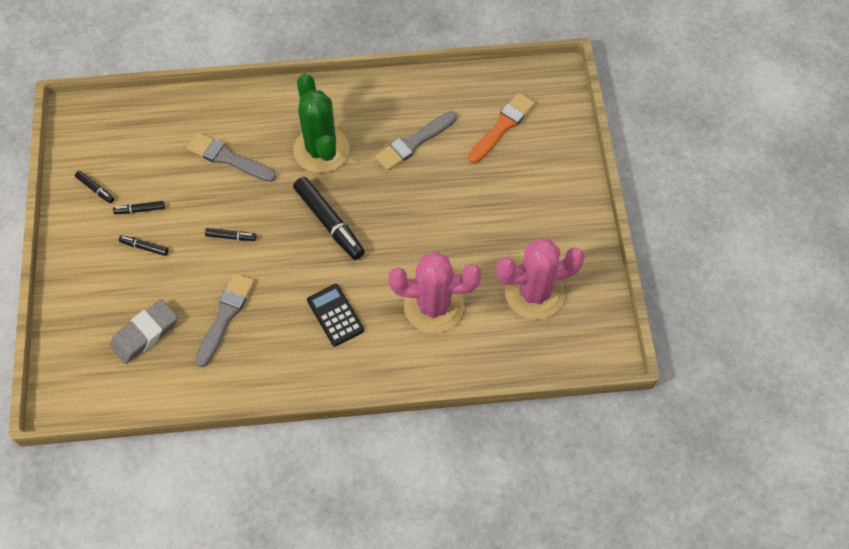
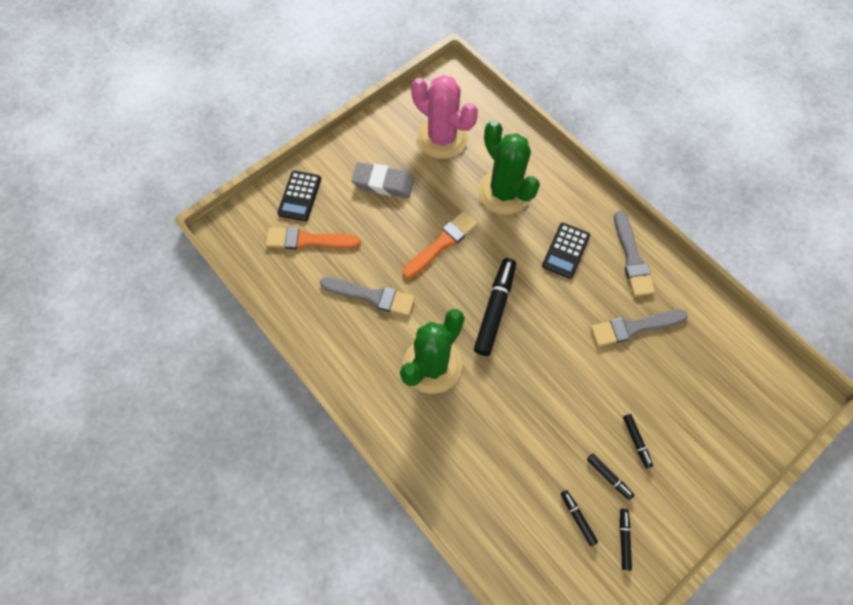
camera: 125 degrees left, 5 degrees up
(145, 334) = (699, 376): grey eraser -> grey eraser (383, 183)
(228, 158) = (500, 440): grey brush -> grey brush (632, 258)
(231, 236) = (568, 376): black marker -> black marker (577, 518)
(421, 222) = (442, 243): none -> orange brush
(433, 306) = (504, 192): pink cactus -> green cactus
(553, 143) = (300, 196): none -> black calculator

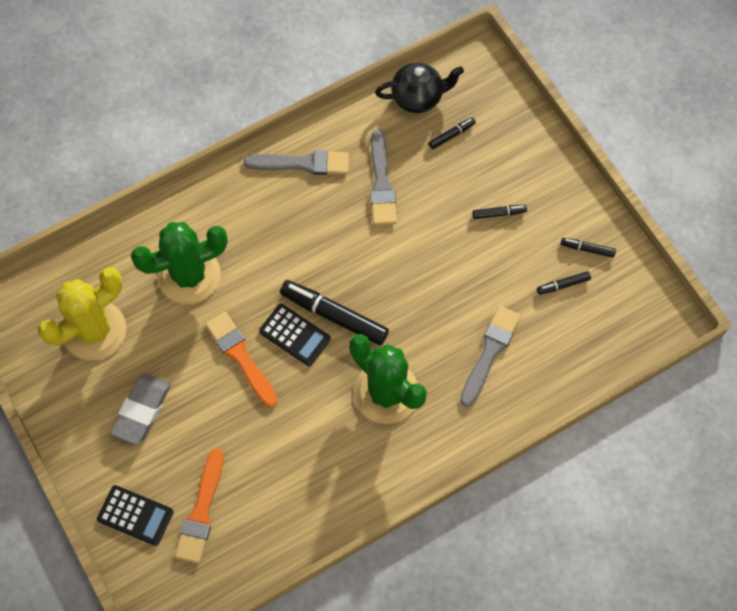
camera: 80 degrees left, 0 degrees up
(371, 296) = (291, 446): grey brush -> grey brush (490, 352)
(442, 138) = (94, 330): pink cactus -> yellow cactus
(566, 250) = (279, 227): black calculator -> black calculator (295, 335)
(608, 476) = (529, 247): black marker -> black marker (451, 135)
(734, 345) = (418, 97): none -> black teapot

